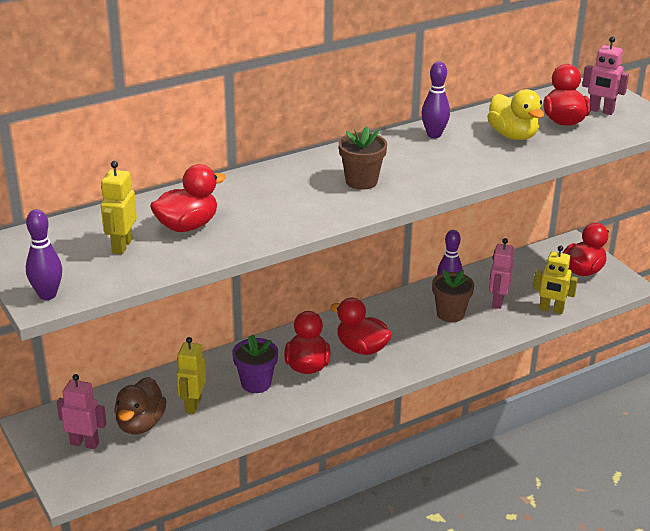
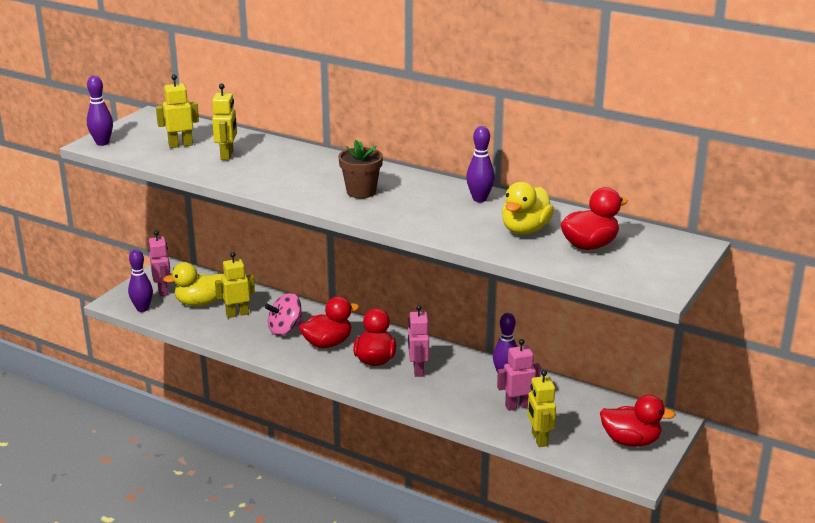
camera: 60 degrees right, 5 degrees down
(109, 470) = (142, 309): none -> purple bowling pin
(140, 424) = (199, 302): brown duck -> yellow duck
(187, 226) = (227, 155): red duck -> yellow robot
(256, 383) = (285, 329): purple flower pot -> pink spinning top
(450, 314) = (470, 387): brown flower pot -> none
(600, 111) = (639, 258): pink robot -> pink robot (418, 370)

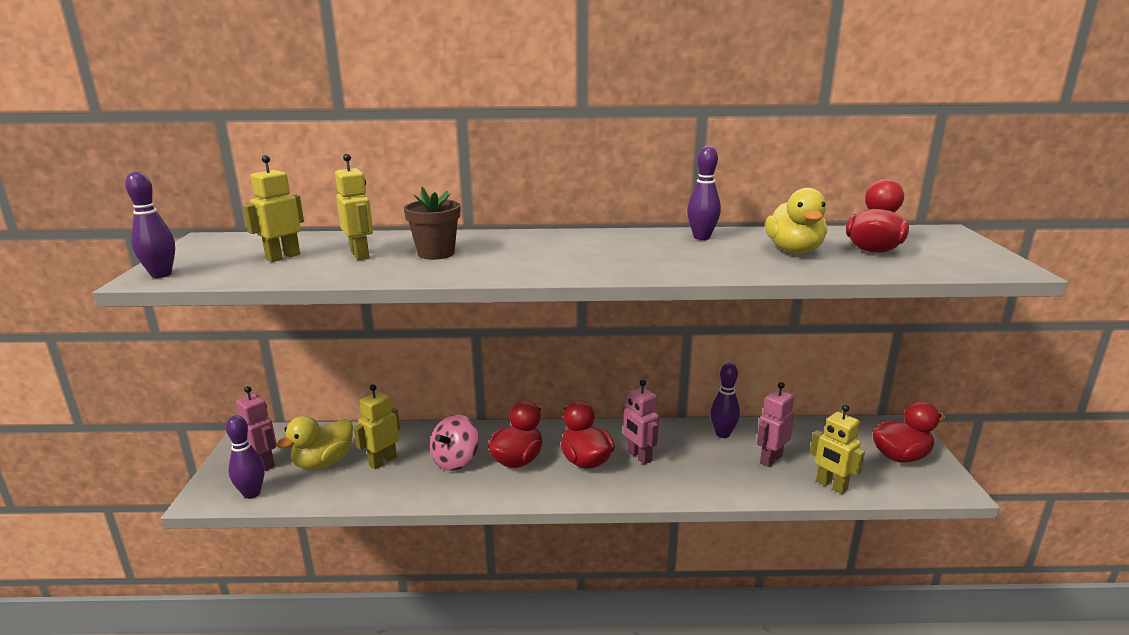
camera: 30 degrees left, 5 degrees down
(361, 192) = (574, 255): brown flower pot -> brown flower pot (436, 253)

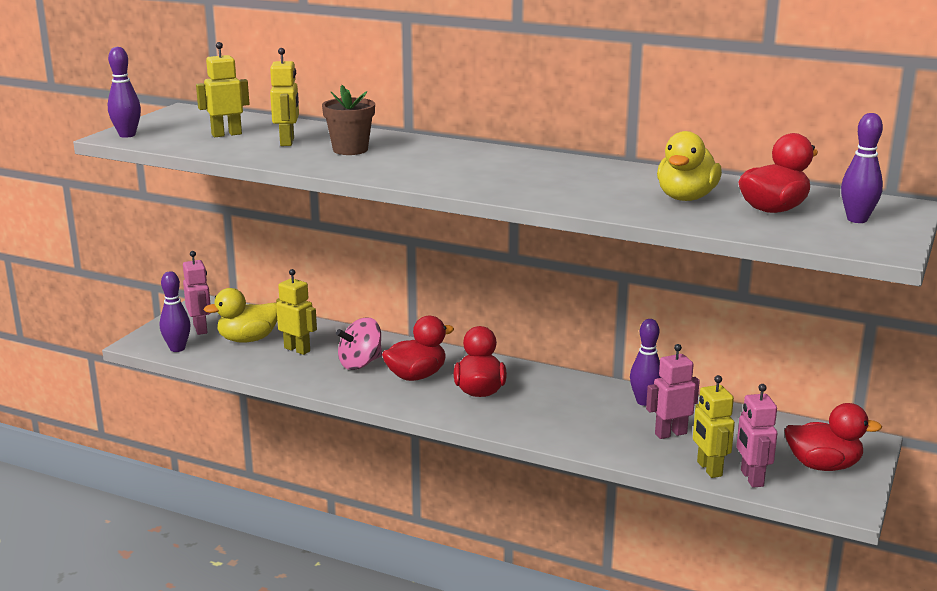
camera: 25 degrees right, 0 degrees up
(382, 461) = (297, 349): yellow robot -> yellow robot turned 60 degrees clockwise
(639, 456) = (535, 400): pink robot -> pink robot (751, 478)
(701, 237) = (616, 172): purple bowling pin -> purple bowling pin (857, 219)

